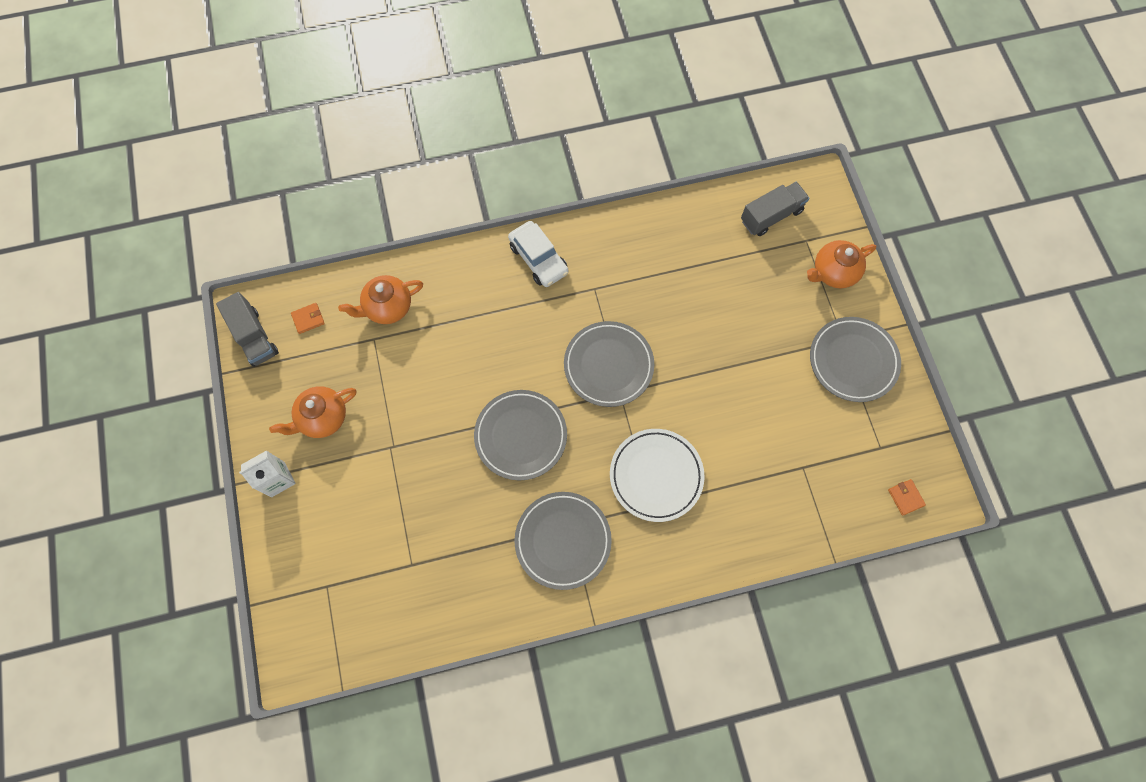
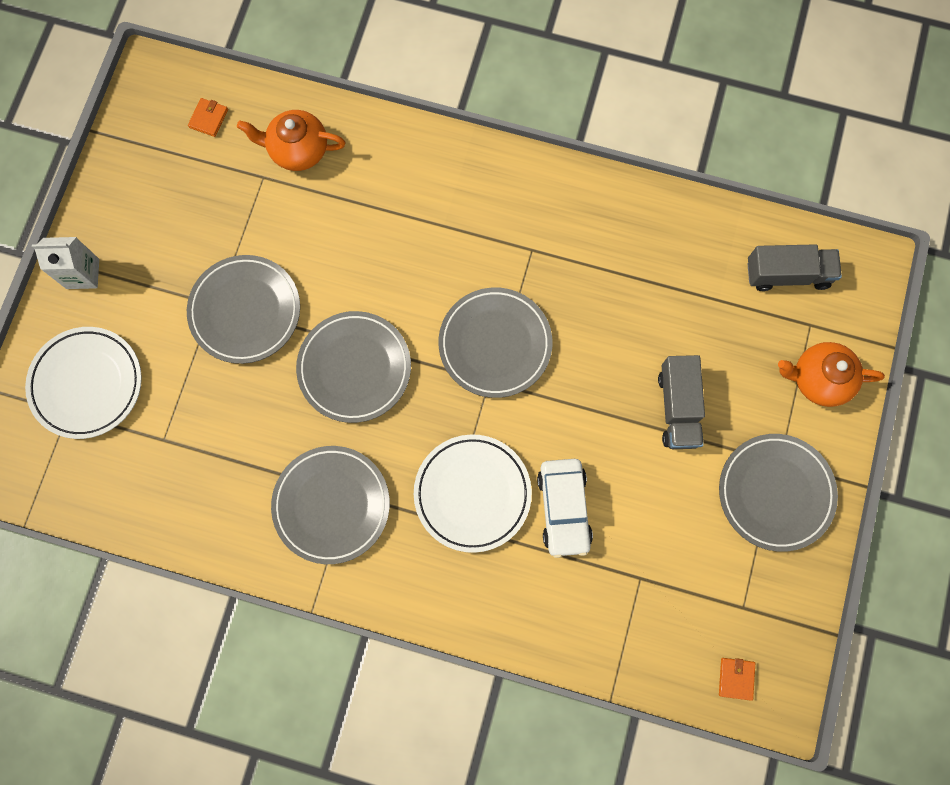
camera: 30 degrees right, 5 degrees up
(254, 337) = (143, 108): grey truck -> grey truck (678, 408)
(308, 319) = (208, 118): orange wallet -> orange wallet turned 75 degrees counterclockwise
(322, 418) = (163, 233): orange teapot -> none
(329, 557) = (87, 384): none -> white plate
(417, 439) = (245, 311): none -> grey plate
(538, 259) = (491, 183): white car -> white car (563, 508)

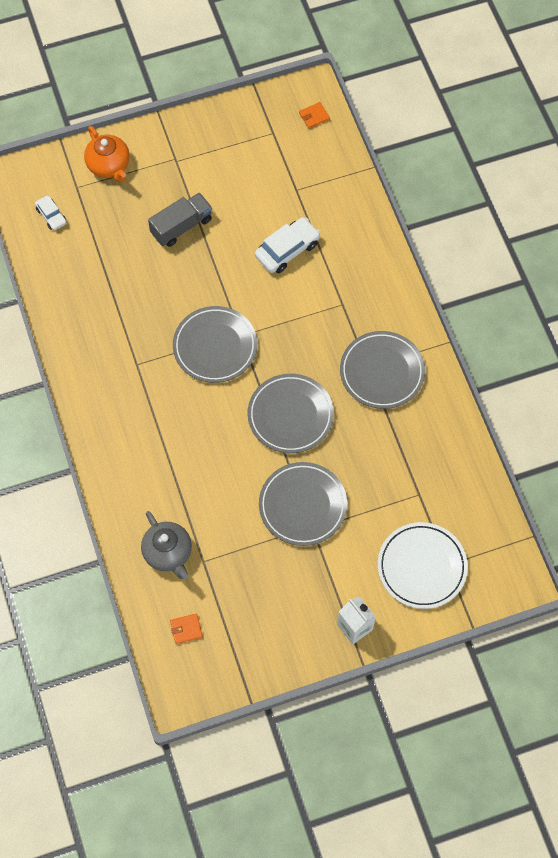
camera: 125 degrees left, 10 degrees down
(298, 150) = (168, 553): orange teapot -> grey teapot
(472, 493) = (316, 302): white plate -> none
(775, 493) = (195, 151): grey plate -> none
(787, 274) = (51, 216): grey truck -> white car

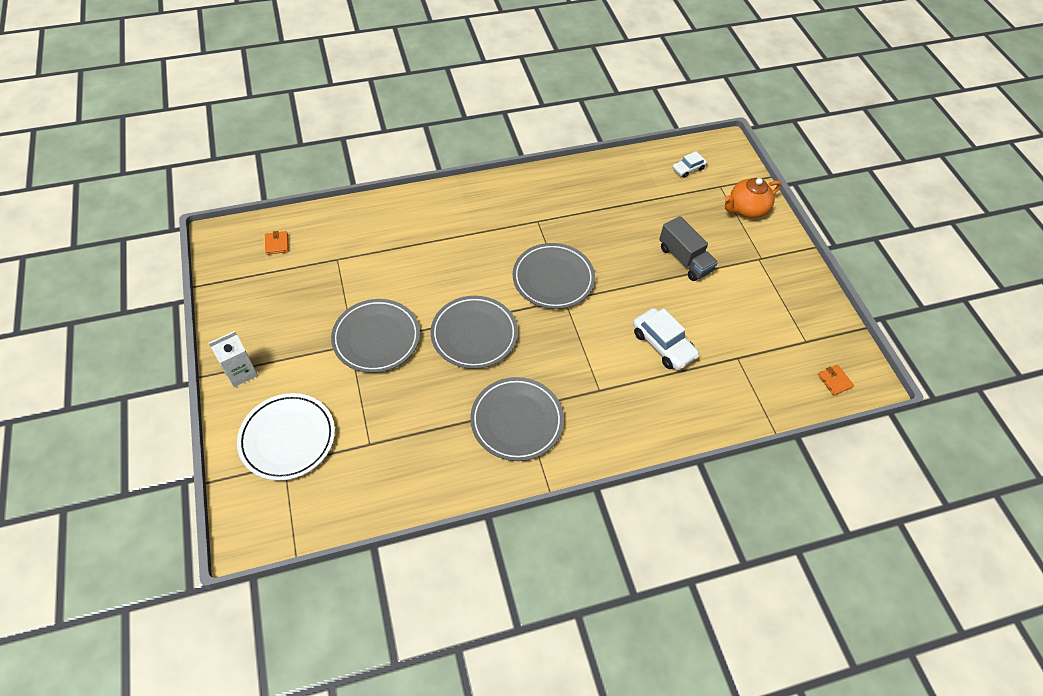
camera: 90 degrees right, 10 degrees down
(168, 553) = (350, 235): grey teapot -> none

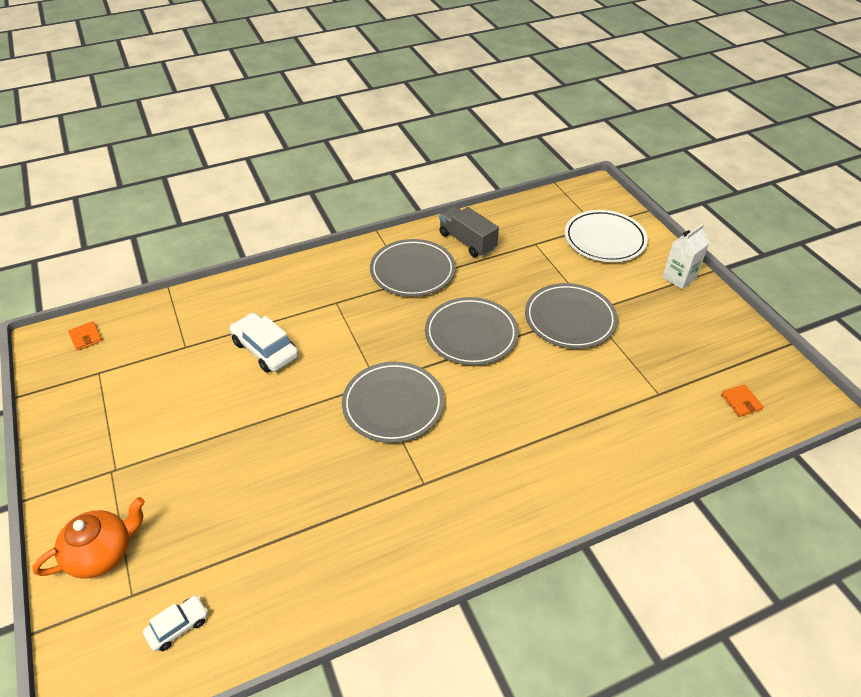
camera: 175 degrees right, 10 degrees down
(684, 259) = (220, 454): grey truck -> grey truck (467, 241)

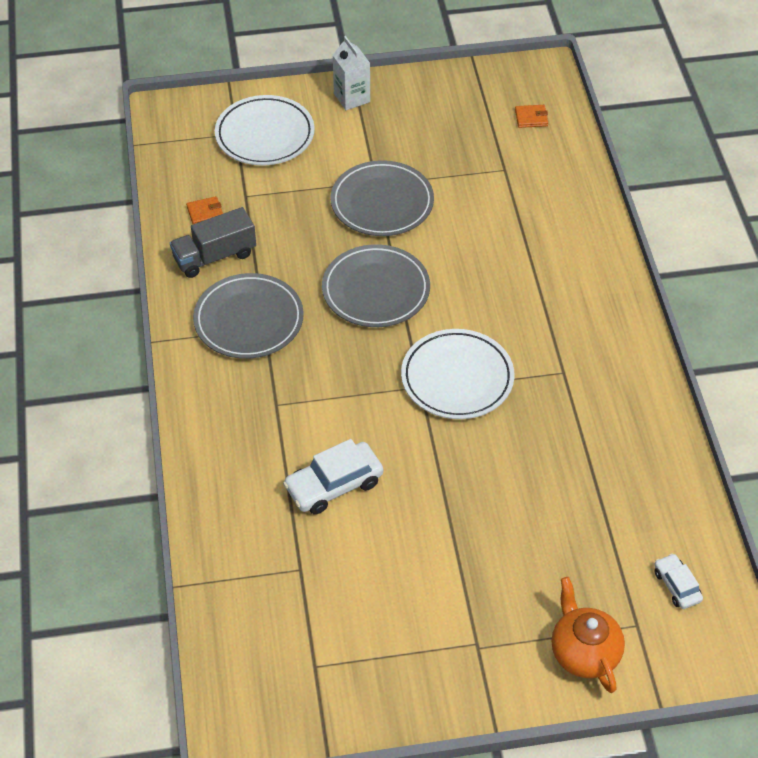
camera: 75 degrees left, 5 degrees up
(86, 337) = (242, 684): orange wallet -> orange wallet (205, 212)
(393, 405) = (457, 378): grey plate -> white plate

